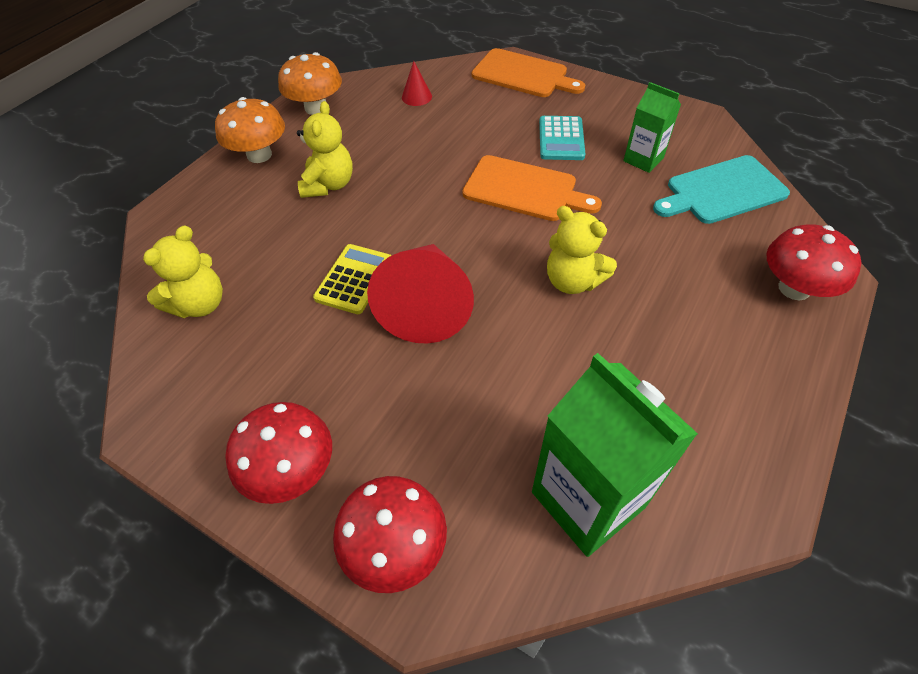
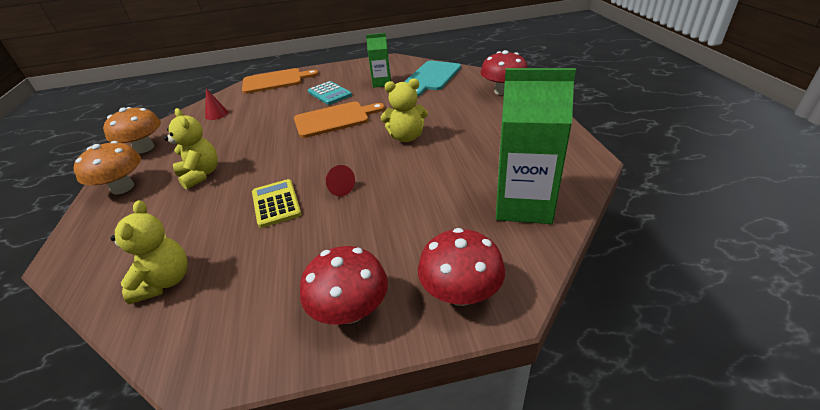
camera: 40 degrees left, 15 degrees down
(426, 304) = (338, 188): red cone -> red cone, size x0.43

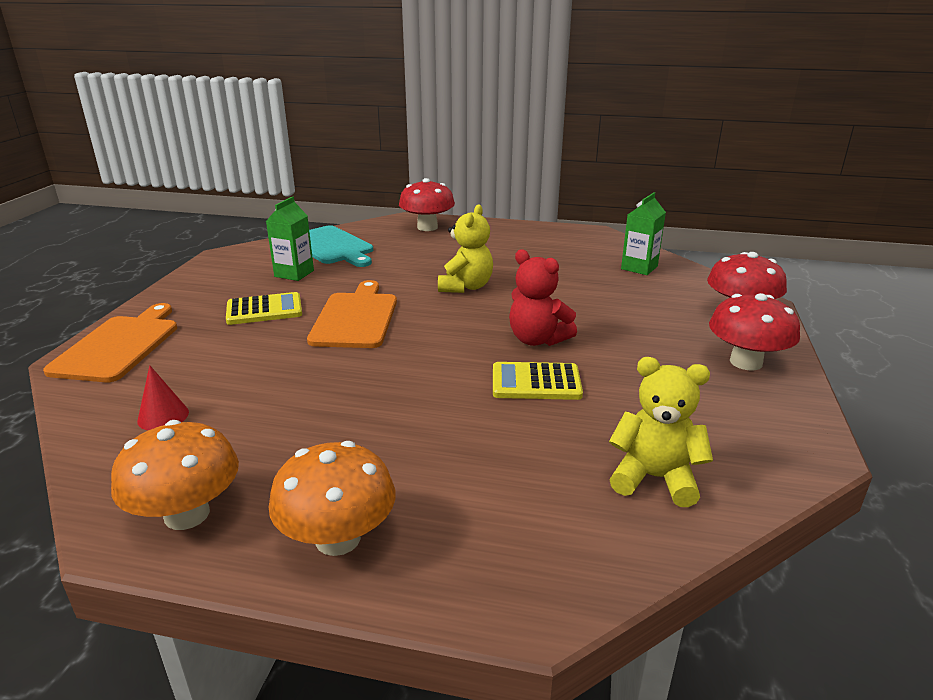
camera: 70 degrees left, 10 degrees down
(201, 175) = (390, 441): yellow teddy bear -> none
(329, 94) = (264, 310): turquoise calculator -> yellow calculator
(338, 188) = (537, 340): red cone -> red teddy bear
(523, 205) = (639, 268): green carton -> green carton, size x0.55

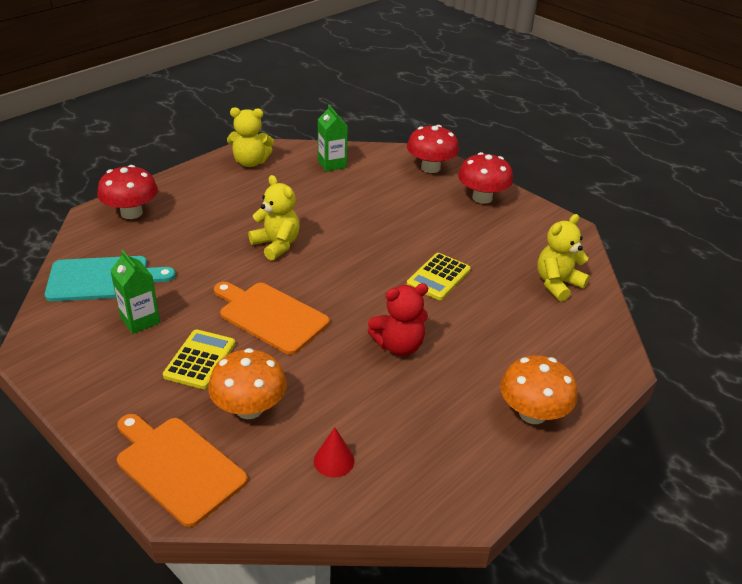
camera: 60 degrees left, 10 degrees up
(187, 514) = (468, 472): orange mushroom -> orange mushroom (249, 408)
(537, 340) = (388, 252): red teddy bear -> red teddy bear (398, 345)
(572, 238) = (250, 162): none -> yellow teddy bear

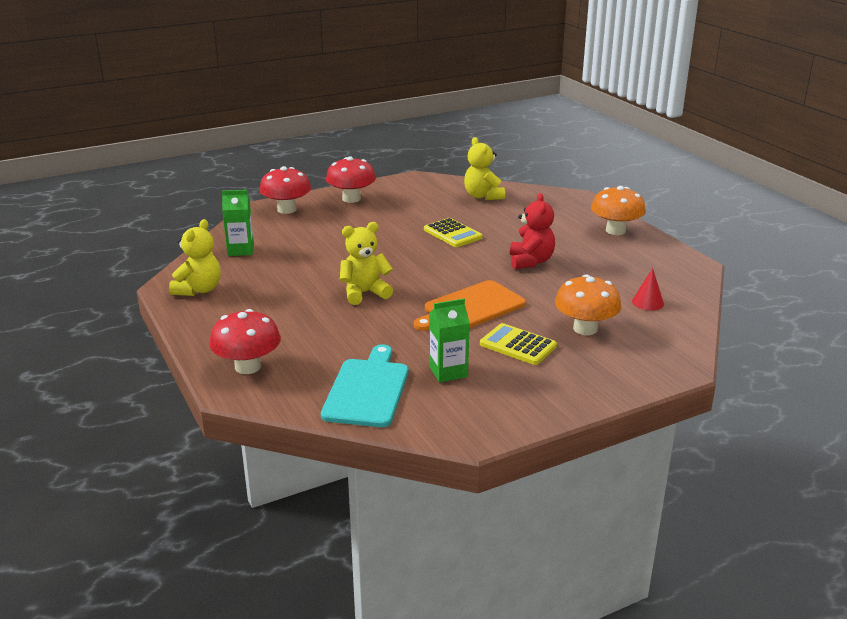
camera: 70 degrees left, 10 degrees down
(177, 466) = (644, 365): orange cutting board -> none

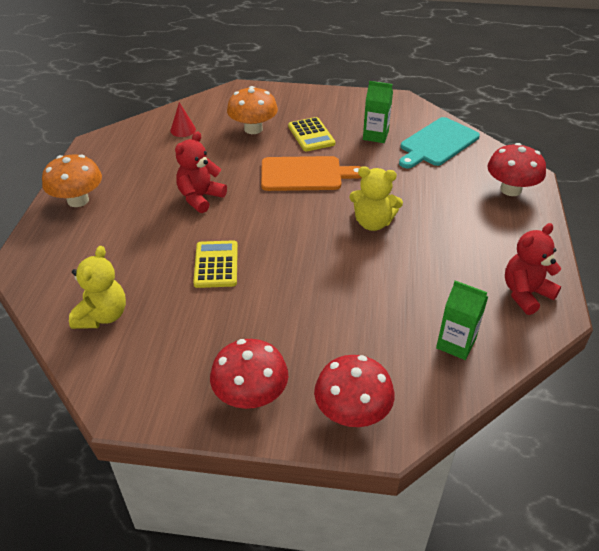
camera: 145 degrees left, 15 degrees up
(198, 290) = (525, 294): yellow teddy bear -> red teddy bear

